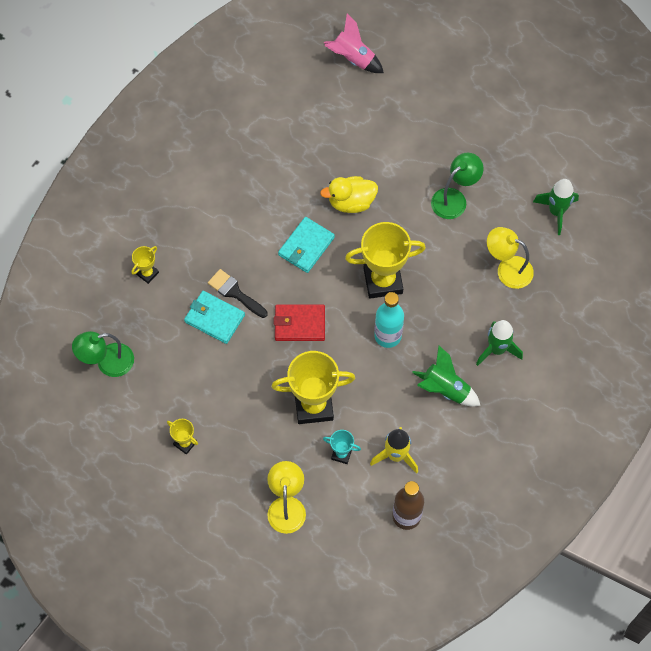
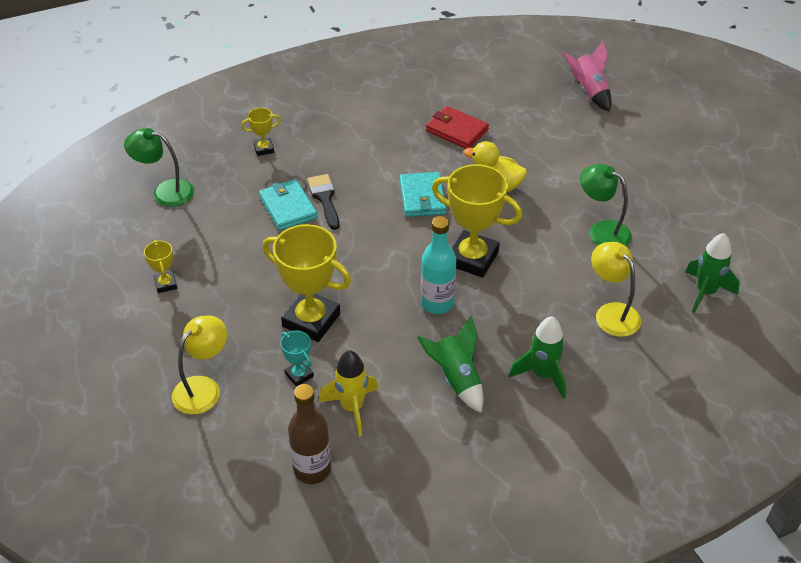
camera: 35 degrees right, 20 degrees down
(299, 324) = (360, 250): red wallet -> red wallet (456, 130)
(306, 246) = (422, 197): turquoise wallet -> turquoise wallet turned 75 degrees counterclockwise
(454, 199) = (602, 231): green lamp -> green lamp turned 135 degrees counterclockwise

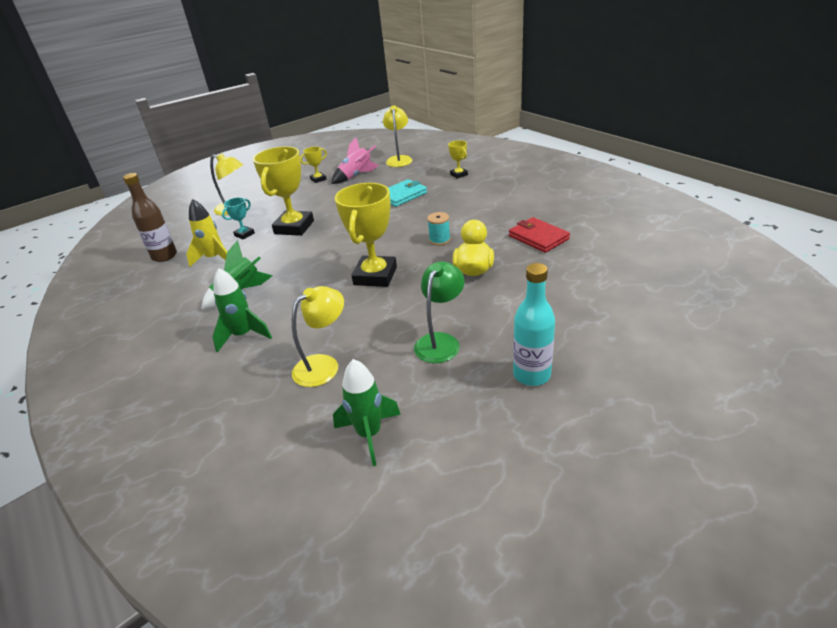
camera: 80 degrees right, 10 degrees down
(165, 191) = (399, 159): green lamp -> yellow lamp
(324, 198) = (418, 205): black brush -> none
(422, 197) = (439, 240): turquoise wallet -> turquoise spool
(437, 303) = (319, 270): turquoise bottle -> turquoise bottle (531, 375)
(456, 130) = (538, 237): red wallet -> red wallet turned 60 degrees counterclockwise
(588, 91) = (671, 297): pink rocket -> pink rocket (356, 176)

